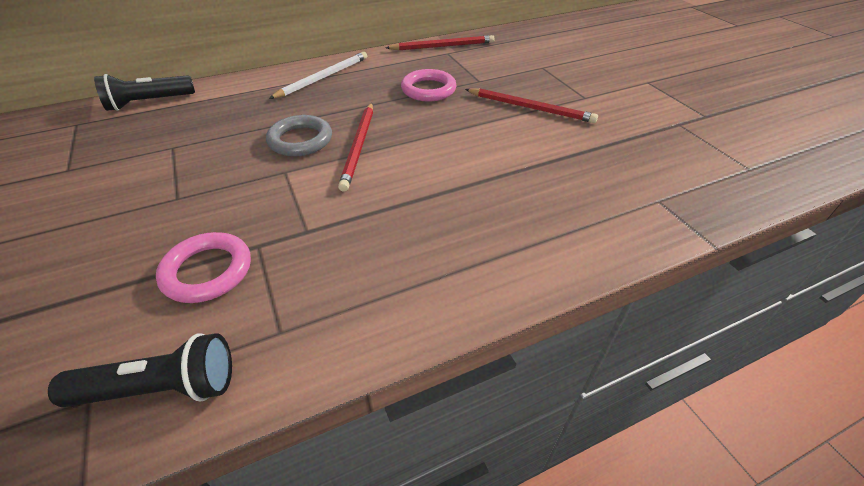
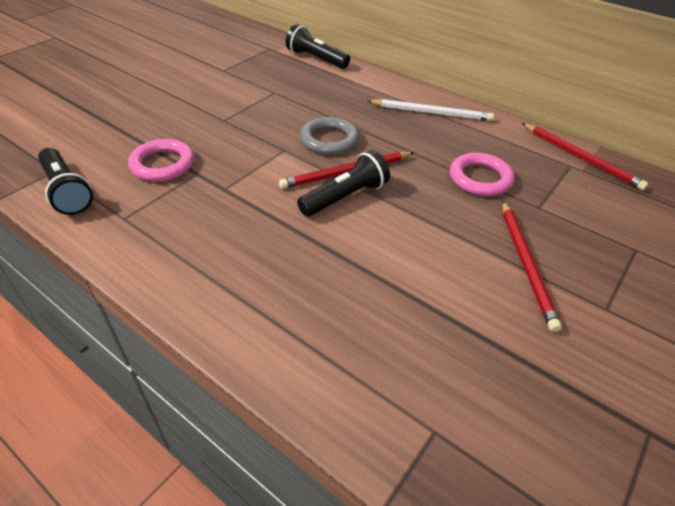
camera: 60 degrees right, 0 degrees up
(392, 158) = (345, 197): none -> black flashlight

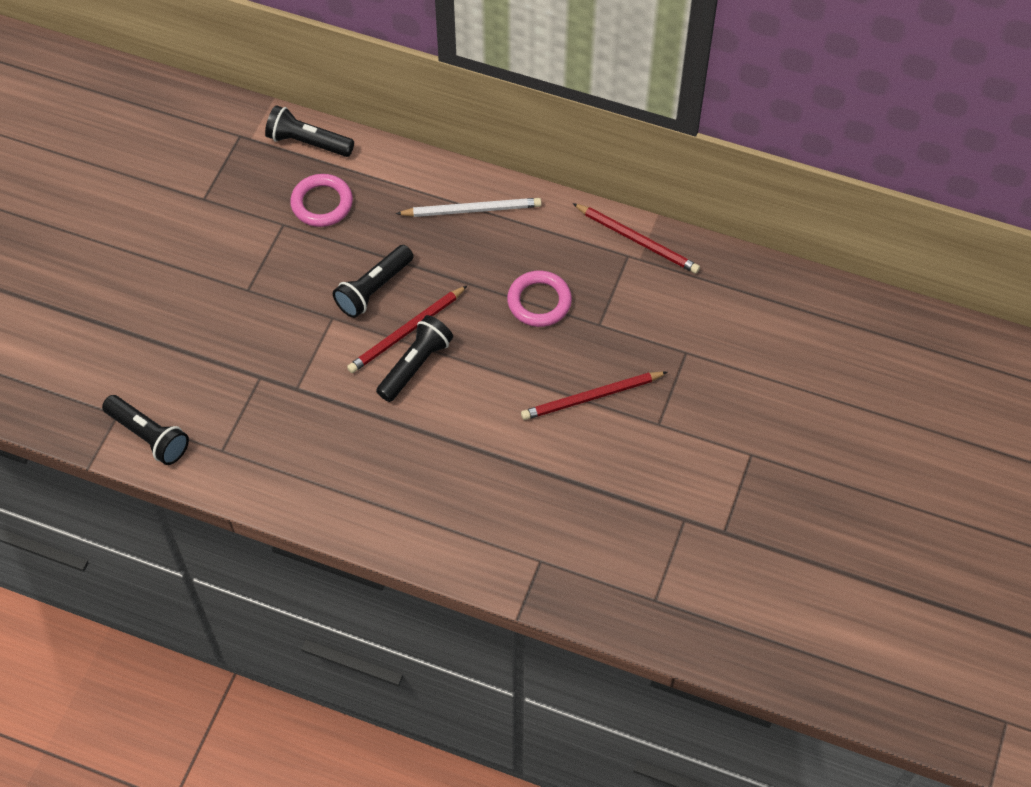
camera: 15 degrees left, 15 degrees up
(162, 164) = (219, 375): pink ring -> pink ring (322, 203)
(329, 140) = (374, 289): grey ring -> black flashlight
(526, 264) = (591, 397): red pencil -> red pencil turned 90 degrees clockwise

